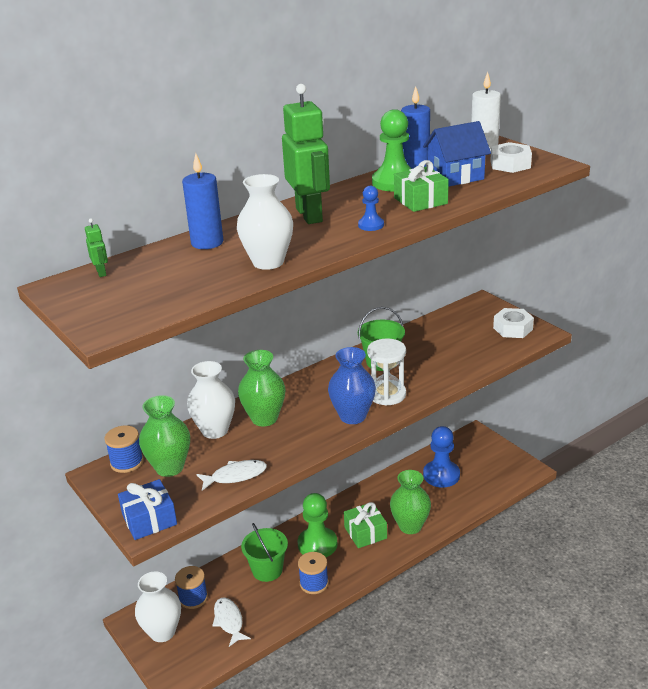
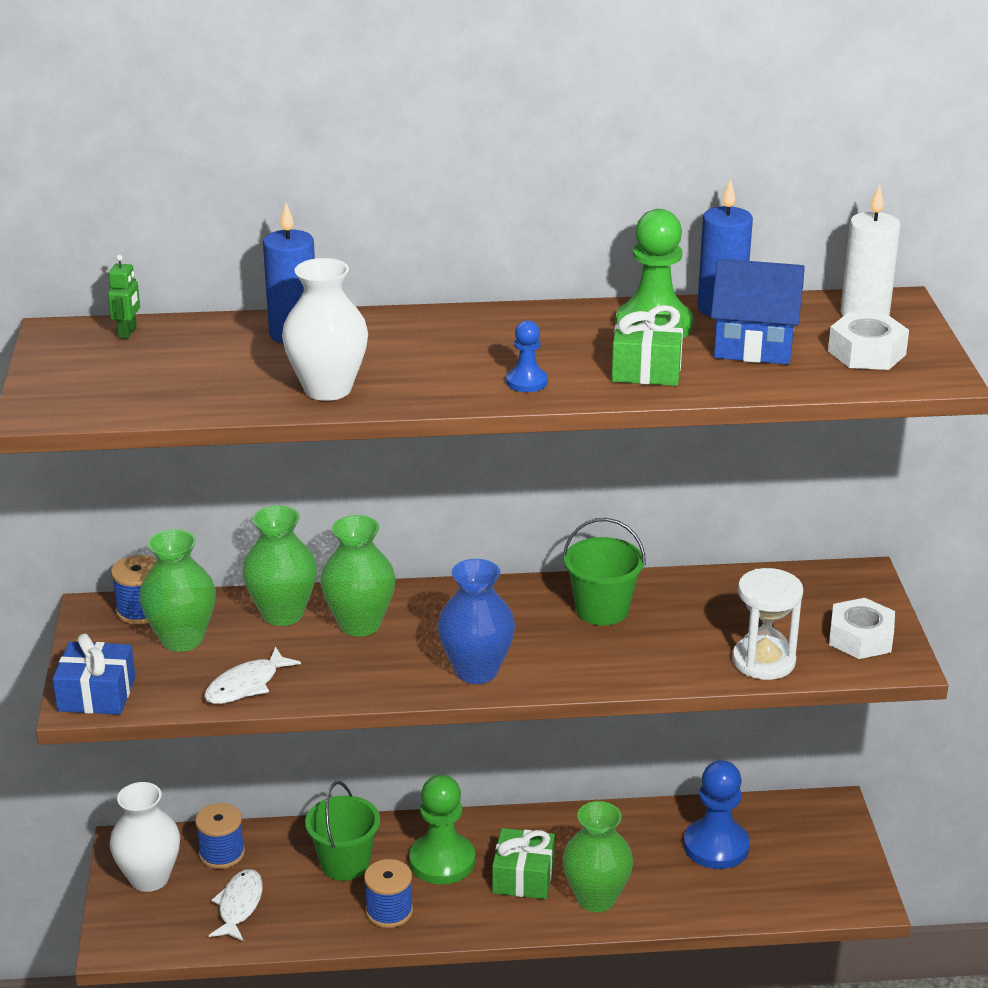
camera: 30 degrees right, 0 degrees up
(215, 430) = (282, 614): white vase -> green vase
(235, 476) = (246, 685): white fish -> white fish turned 120 degrees clockwise
(309, 215) = (470, 338): green robot -> none
(387, 394) = (557, 660): white hourglass -> white hourglass (763, 661)

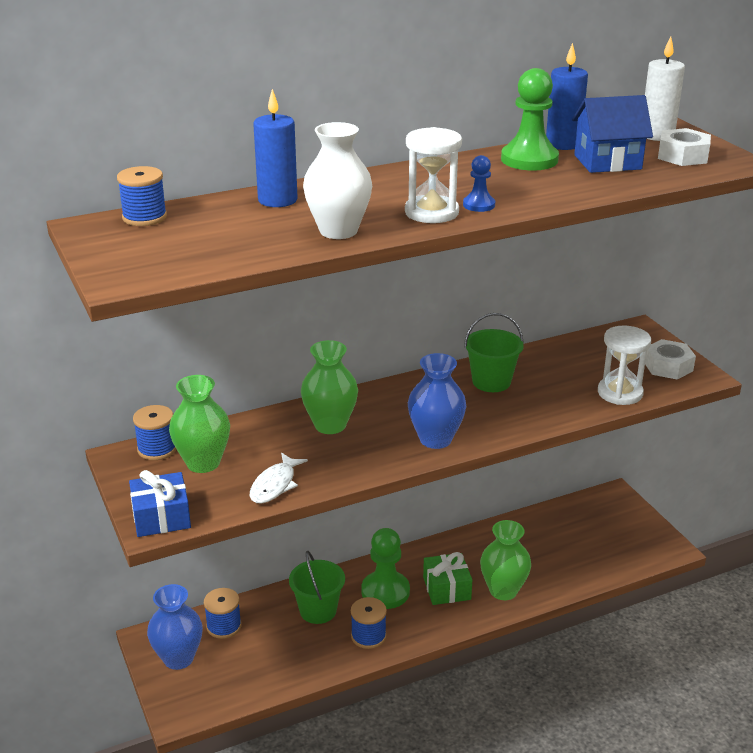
camera: 20 degrees left, 0 degrees up
(128, 332) = (144, 217): green robot -> blue spool
(149, 878) = (178, 658): white vase -> blue vase
(239, 905) = (257, 660): white fish -> none
(282, 614) = (268, 429): green vase -> none
(459, 383) = (431, 212): none -> white hourglass
(647, 368) = (551, 185): green gift -> none
(716, 846) = (559, 537): blue pawn -> none

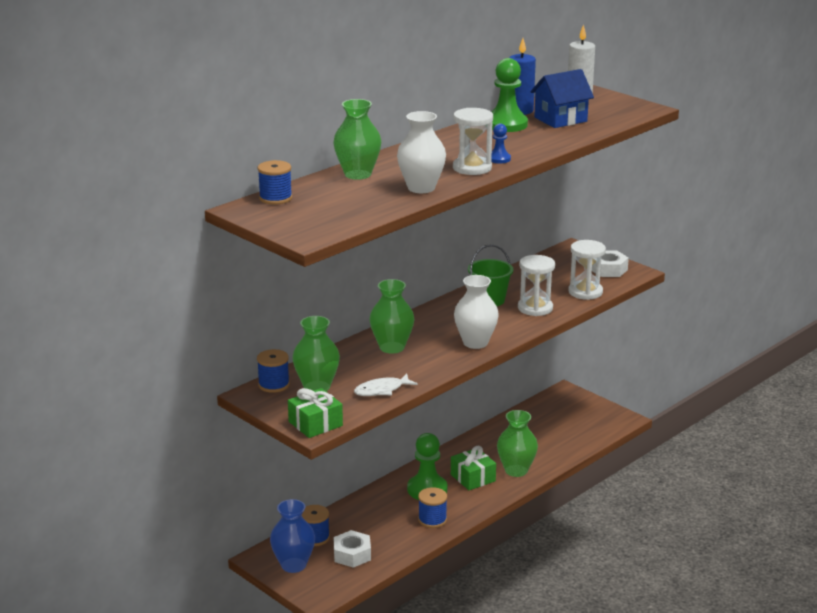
camera: 20 degrees left, 5 degrees down
(161, 517) = (315, 424): blue gift -> green gift
(275, 485) = (382, 390): white fish -> white fish turned 60 degrees clockwise
(277, 200) = (357, 174): blue candle -> green vase
(318, 610) = (382, 512): green bucket -> none
(435, 439) = (475, 343): blue vase -> white vase
(541, 404) = (535, 308): none -> white hourglass
(682, 156) = (607, 109): white nut -> white nut (352, 554)

